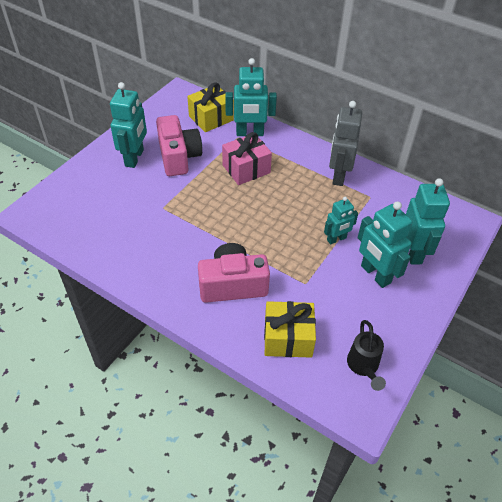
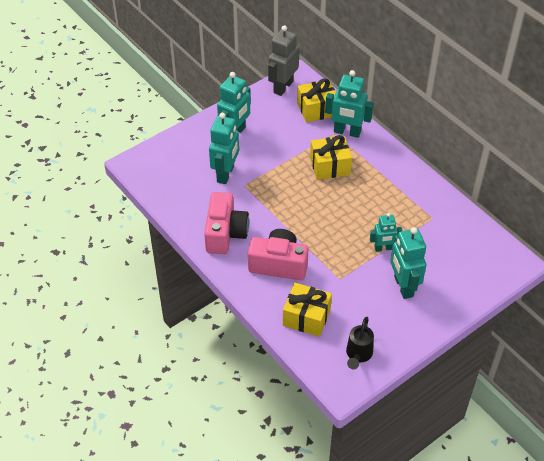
camera: 20 degrees right, 0 degrees up
(179, 157) = (274, 141): pink camera -> pink camera (225, 233)
(246, 169) = (330, 166): pink gift -> yellow gift
(338, 175) = (412, 191): grey robot -> grey robot (283, 87)
(413, 252) = (447, 276): turquoise robot -> turquoise robot (226, 174)

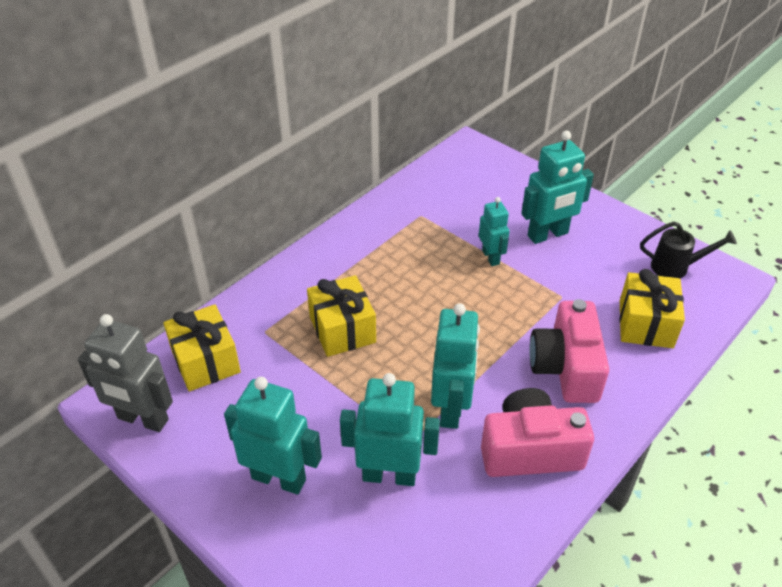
camera: 100 degrees left, 5 degrees down
(347, 132) = (260, 316): turquoise robot -> turquoise robot (451, 408)

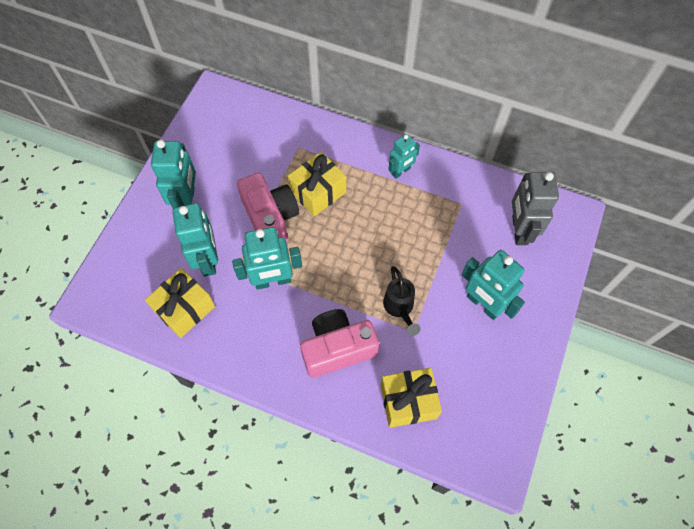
camera: 70 degrees right, 20 degrees up
(142, 419) = (206, 114): grey robot -> grey robot (519, 230)
(205, 361) = (261, 126): yellow gift -> yellow gift (184, 309)
(491, 257) = (435, 267): turquoise robot -> turquoise robot (401, 171)
(530, 450) = (254, 340): pink camera -> pink camera (270, 218)
(676, 267) = (490, 418): black watering can -> black watering can (400, 308)

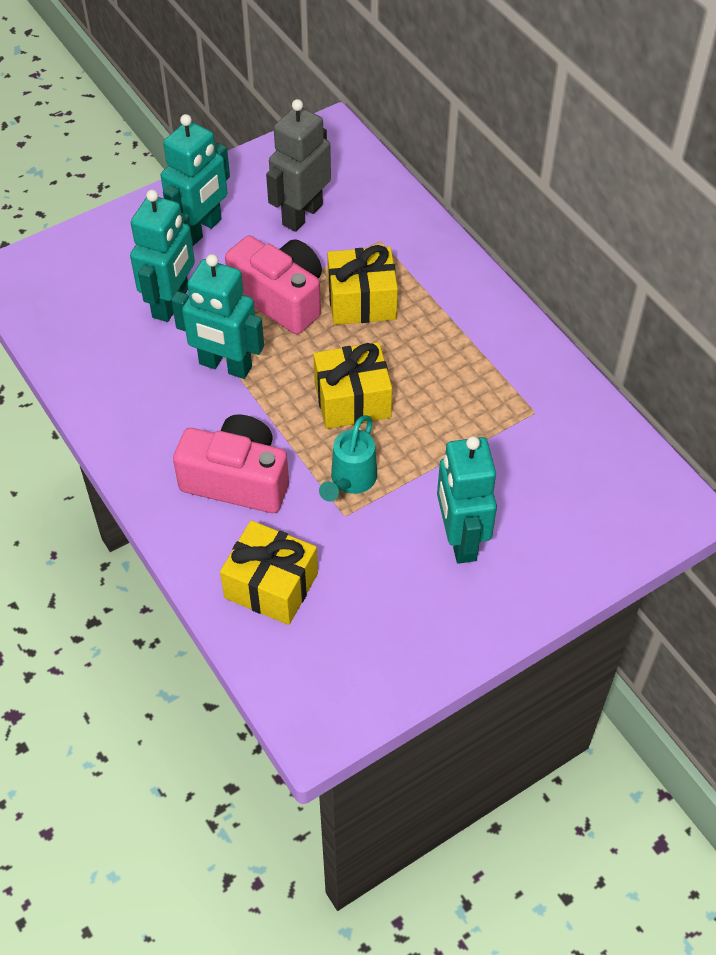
camera: 35 degrees right, 10 degrees down
(184, 309) = (103, 338): yellow gift -> yellow gift (352, 400)
(270, 218) = (280, 298): pink camera -> pink camera turned 60 degrees counterclockwise
(400, 308) = (350, 481): black watering can -> turquoise watering can
(401, 171) = (487, 333): turquoise robot -> none
(519, 230) = (586, 484): grey robot -> grey robot (302, 214)

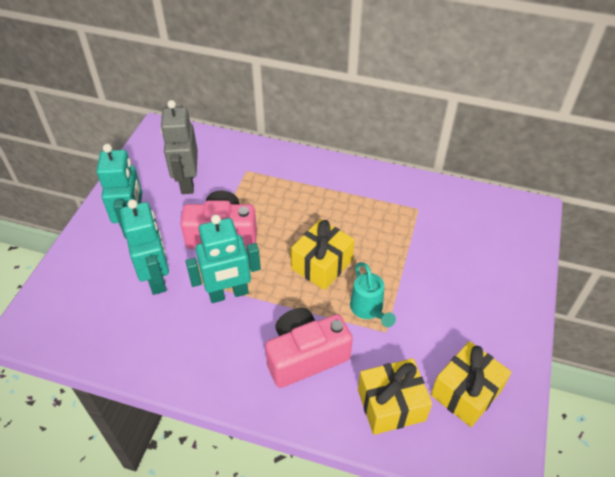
camera: 40 degrees left, 5 degrees down
(362, 301) = (270, 208): yellow gift -> yellow gift (466, 392)
(460, 539) = (457, 300): turquoise robot -> none

